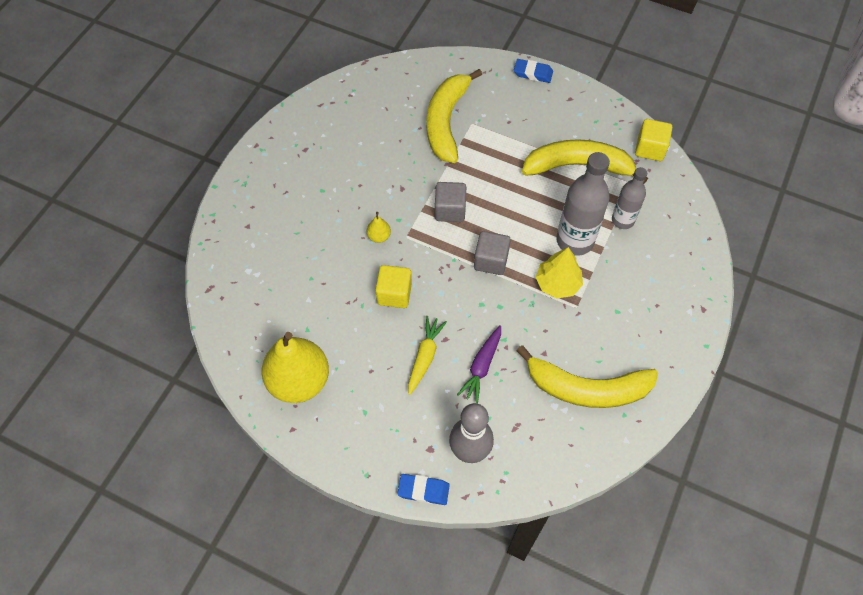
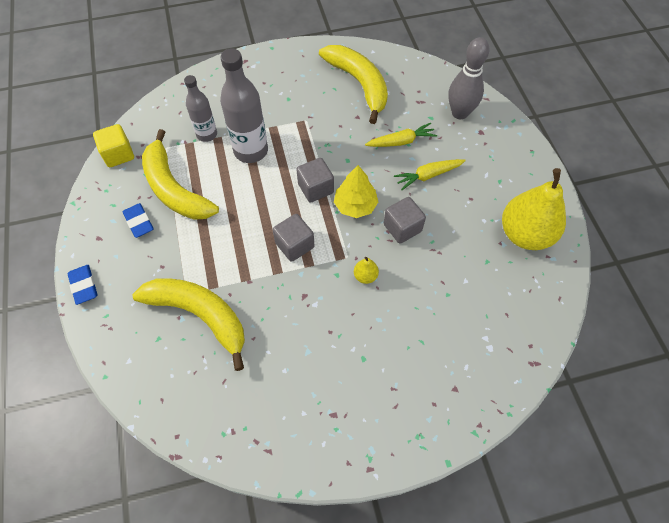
camera: 130 degrees left, 0 degrees up
(394, 294) = (402, 228): yellow cube -> grey cube
(423, 490) = (506, 119): blue eraser -> blue eraser (139, 222)
(446, 122) = (200, 315): yellow banana -> yellow banana turned 120 degrees counterclockwise
(481, 367) = (401, 141): purple carrot -> yellow carrot
(557, 283) = (297, 140): yellow tree -> yellow tree (355, 205)

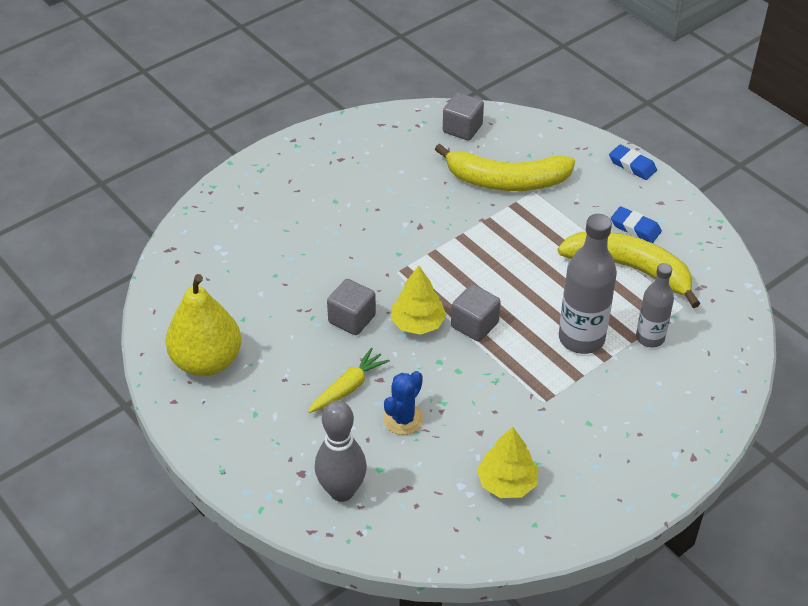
camera: 155 degrees right, 15 degrees down
(118, 154) = (726, 280): yellow cube -> none
(294, 245) = (459, 263): grey cube -> grey cube (462, 128)
(359, 84) = (507, 482): yellow banana -> yellow tree
(365, 276) = (368, 262): yellow pear -> none
(401, 141) = (403, 419): yellow carrot -> blue cactus

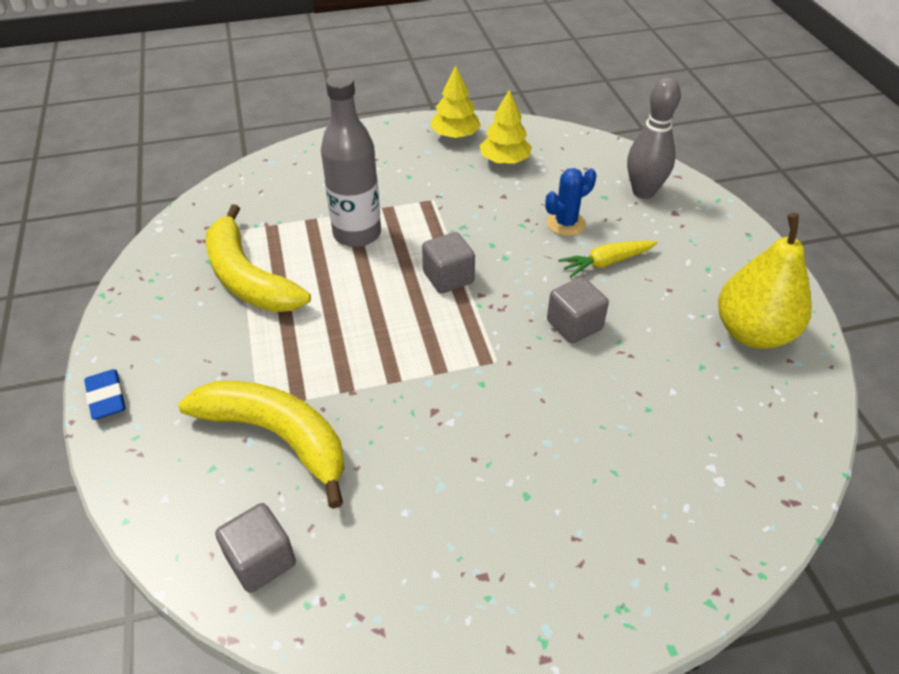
camera: 155 degrees left, 0 degrees up
(417, 323) = (505, 298): yellow tree -> yellow tree (455, 135)
(635, 228) = (195, 318): blue eraser -> none
(650, 338) = (296, 215): grey bottle -> none

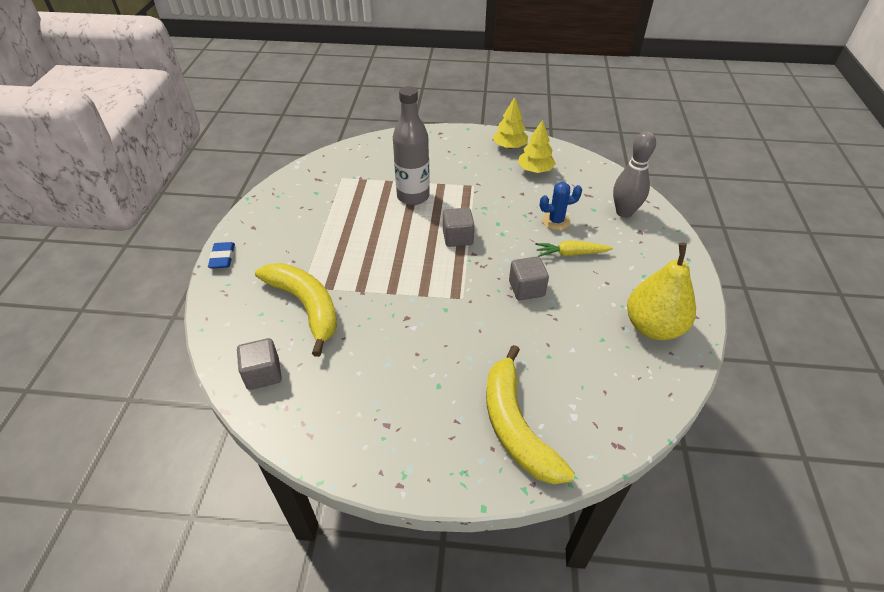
camera: 20 degrees right, 0 degrees up
(248, 278) = (334, 208): yellow banana -> yellow banana (516, 426)

